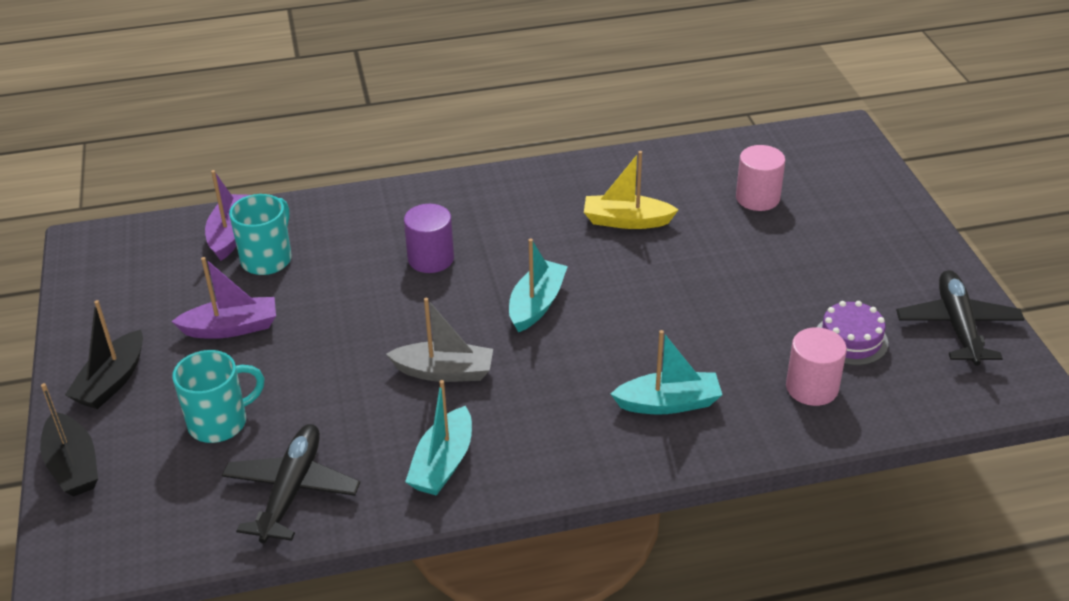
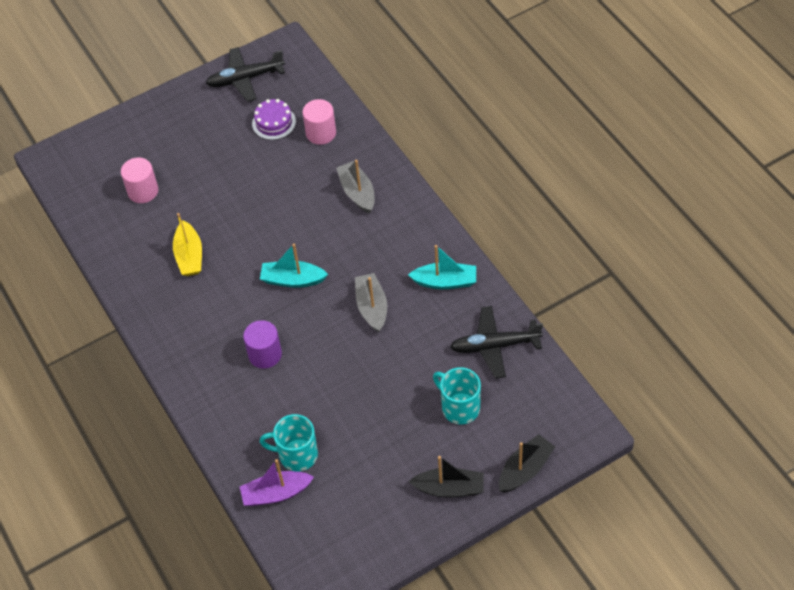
camera: 105 degrees left, 15 degrees up
(231, 328) = (375, 443): purple boat -> none
(668, 403) = (357, 192): turquoise boat -> grey boat

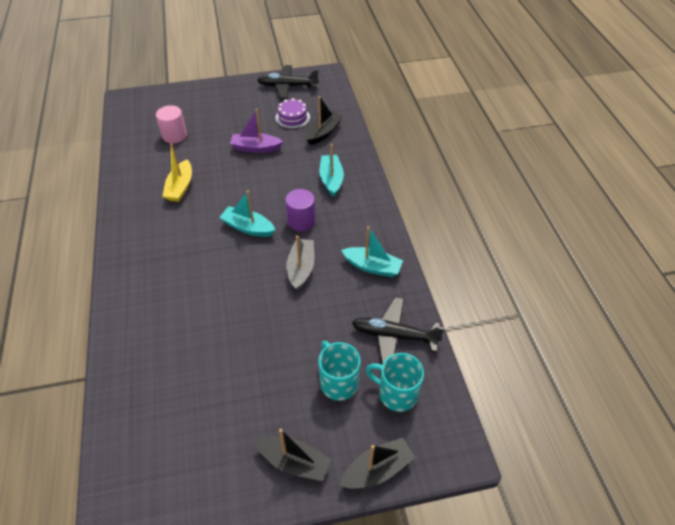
camera: 15 degrees right, 5 degrees down
(265, 354) = (194, 278): purple cylinder -> purple cylinder (301, 221)
(276, 493) = (133, 406): purple boat -> purple boat (255, 148)
(297, 455) = (171, 375): turquoise mug -> turquoise mug (396, 393)
(321, 133) = (323, 133): pink cylinder -> black boat
(357, 192) = (331, 179): grey boat -> turquoise boat

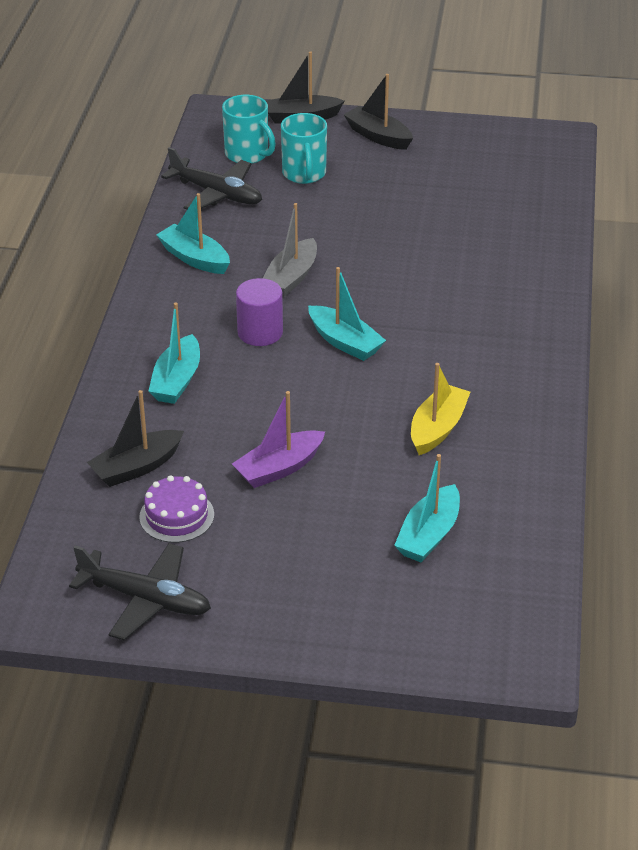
camera: 160 degrees left, 10 degrees down
(174, 135) = (429, 535): pink cylinder -> turquoise boat
(255, 148) = (279, 468): purple boat -> purple boat turned 120 degrees clockwise

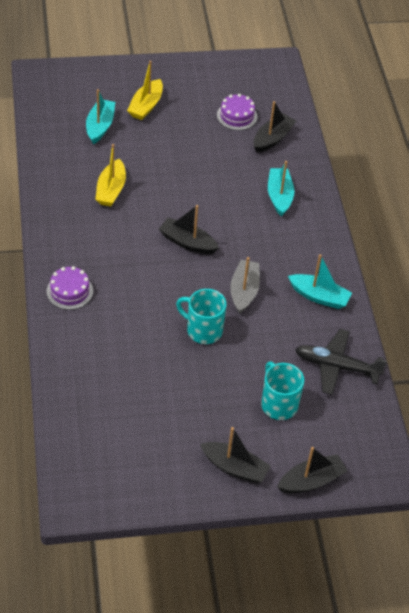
camera: 160 degrees right, 10 degrees up
(145, 599) = (231, 74): black plane -> none
(248, 154) = (334, 419): turquoise mug -> turquoise mug (203, 330)
(260, 332) = (245, 241): purple cylinder -> none
(279, 468) = (194, 150): purple boat -> none
(333, 560) = (146, 106): none -> yellow boat
(345, 342) = (187, 242): turquoise boat -> black boat
(529, 311) = (70, 291): none -> purple cake

